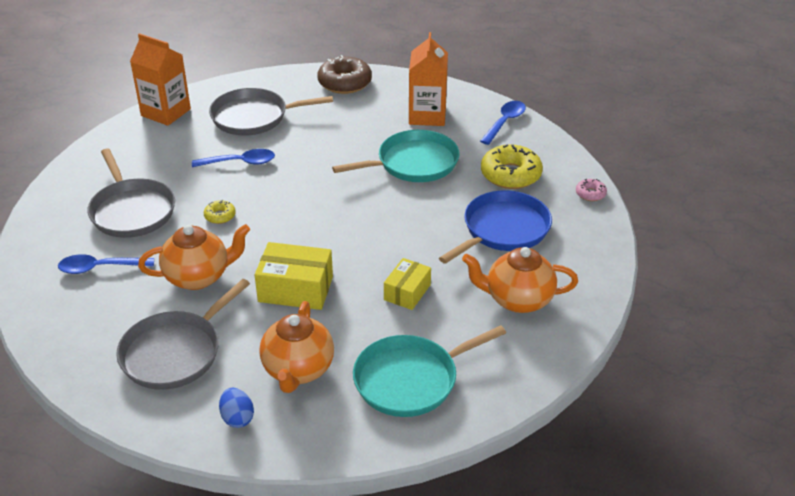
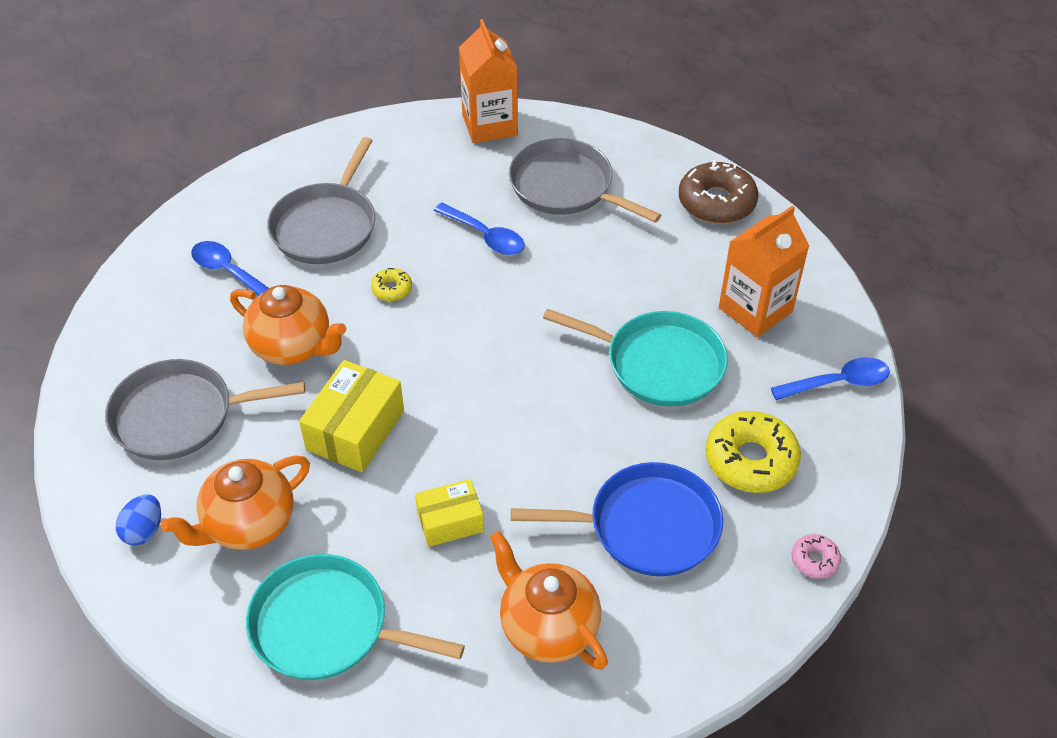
camera: 45 degrees right, 10 degrees up
(295, 289) = (355, 430): yellow box -> yellow box turned 60 degrees clockwise

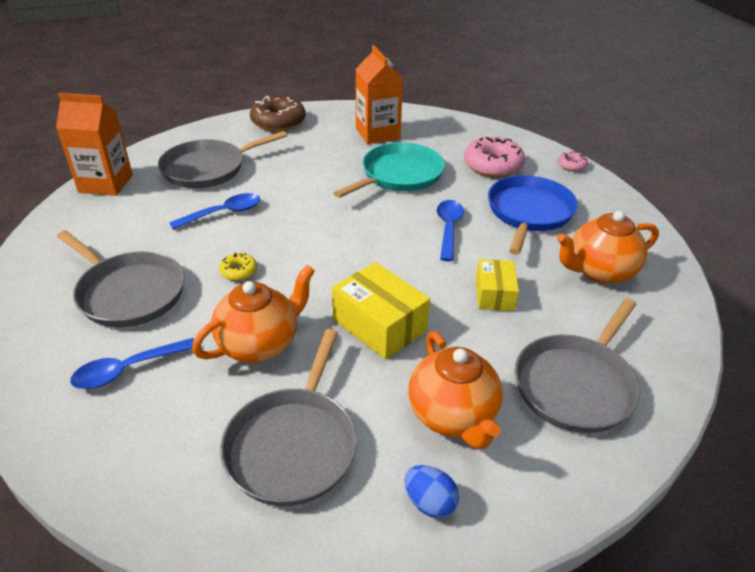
camera: 70 degrees left, 10 degrees down
(327, 626) = (576, 384): turquoise pan -> grey pan
(750, 460) = (493, 165): yellow donut -> pink donut
(838, 383) = (450, 125): blue spoon -> blue spoon (448, 228)

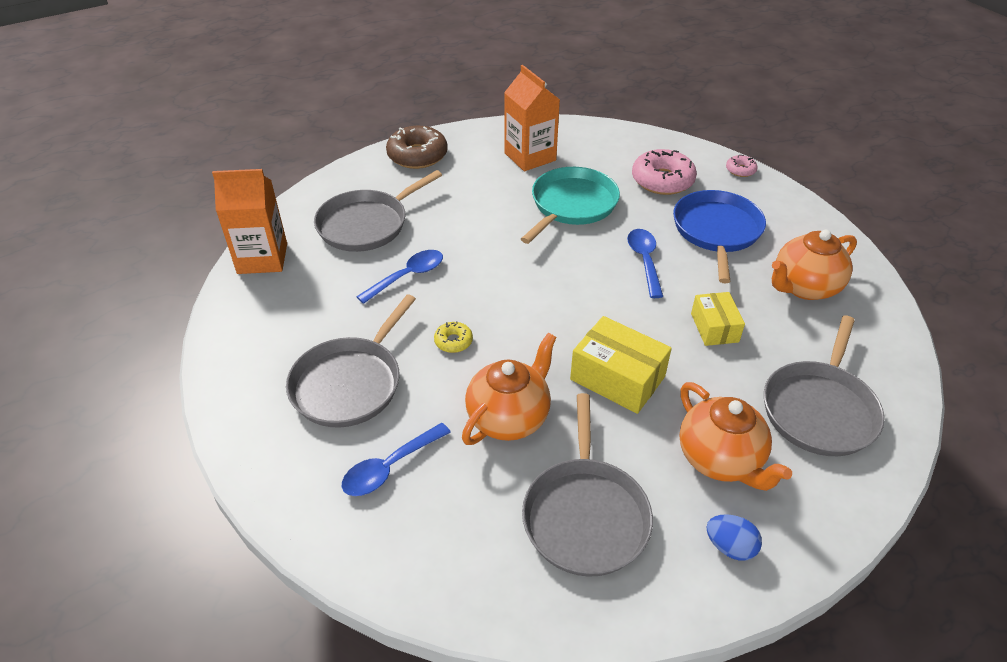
camera: 10 degrees left, 5 degrees up
(128, 292) = (350, 383): grey pan -> grey pan turned 90 degrees clockwise

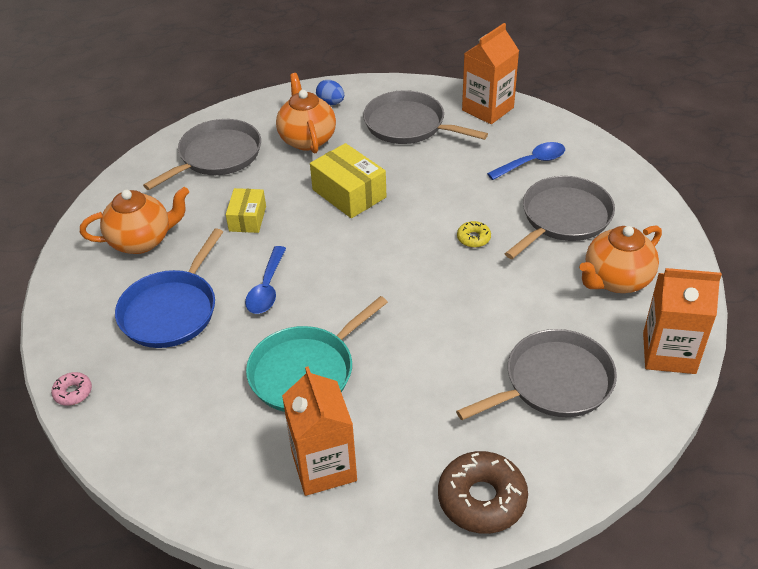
camera: 165 degrees left, 0 degrees up
(407, 276) = (509, 307): blue spoon -> none
(467, 577) = (487, 109): none -> orange carton
(509, 417) = (441, 179): orange teapot -> orange teapot (616, 280)
(585, 515) = (408, 125): grey pan -> grey pan turned 75 degrees counterclockwise
(662, 180) = (178, 392): pink donut -> none

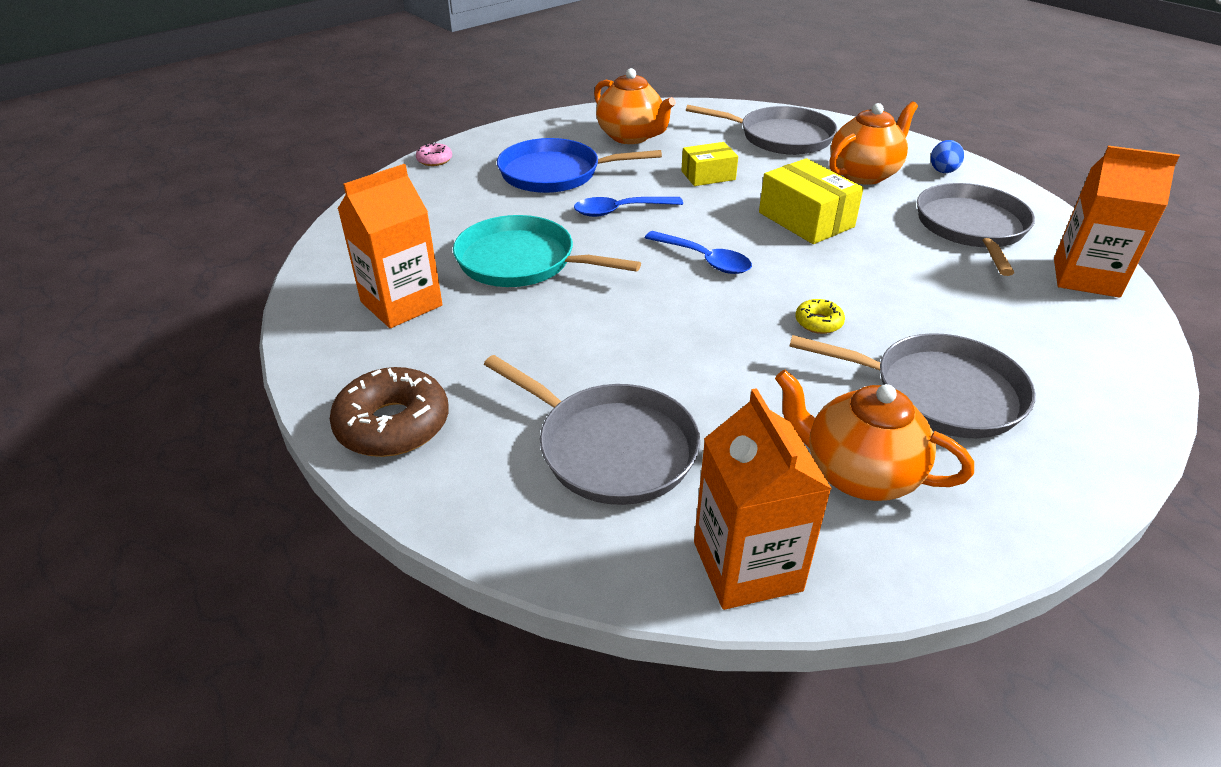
camera: 65 degrees right, 5 degrees down
(349, 193) = (806, 220): yellow box -> yellow box turned 60 degrees counterclockwise
(532, 162) = (1023, 339): blue spoon -> blue spoon (704, 260)

